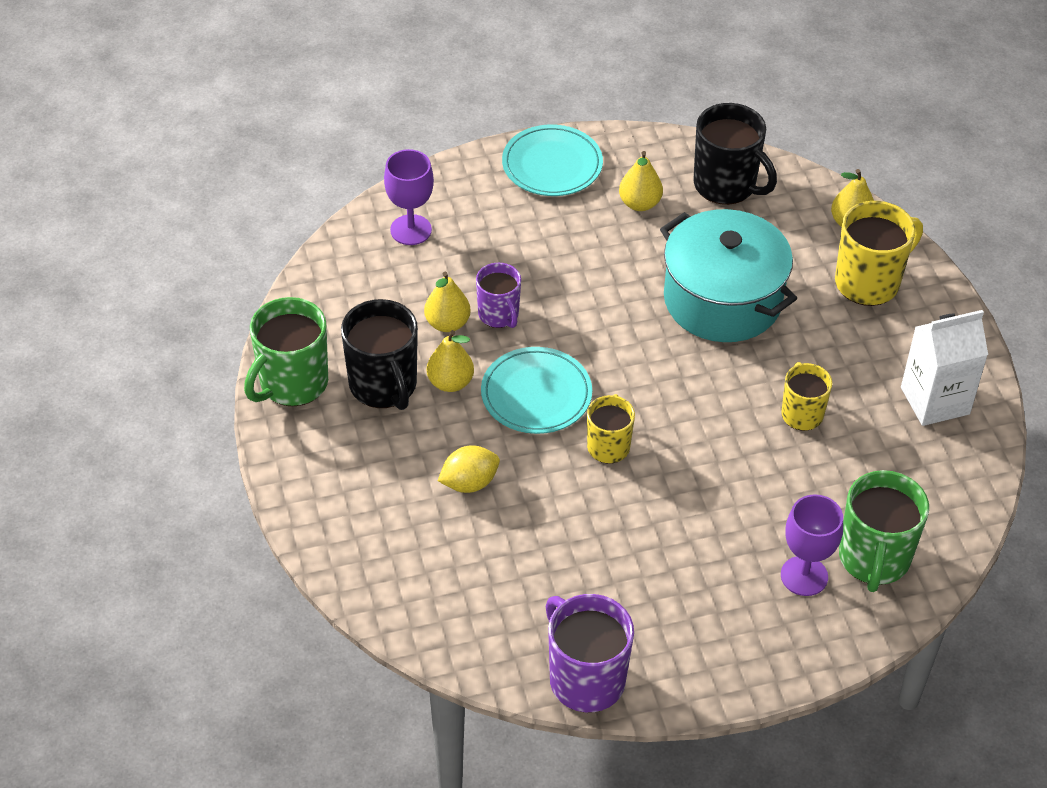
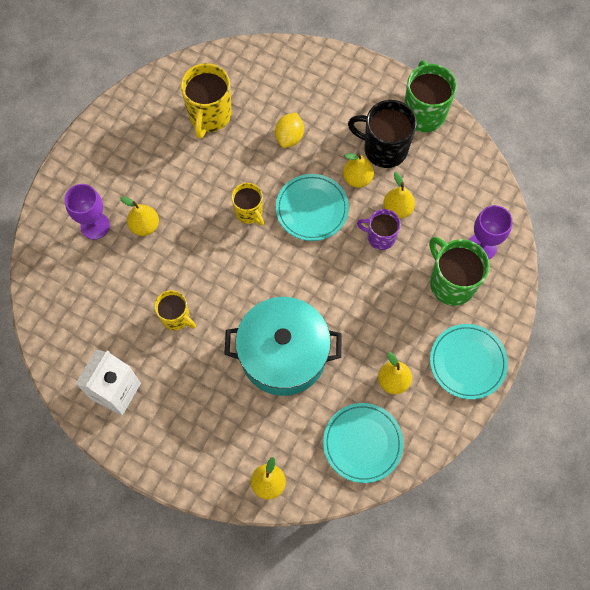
camera: 135 degrees right, 20 degrees up
(585, 679) = (144, 95): purple mug -> none
(726, 185) = (362, 443): black mug -> turquoise plate
(743, 528) = (145, 226): none -> yellow pear
(869, 282) = (219, 445): yellow mug -> yellow mug (210, 116)
(874, 559) = (70, 264): green mug -> green mug (451, 283)

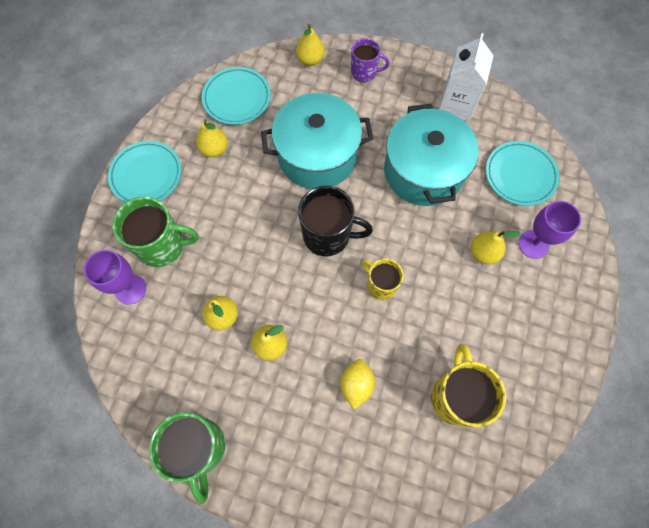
camera: 170 degrees right, 0 degrees up
(176, 318) = (423, 171): yellow mug -> turquoise pot
(312, 209) = (315, 300): turquoise plate -> turquoise plate (520, 175)
(380, 237) = (239, 281): purple mug -> purple mug (364, 73)
(384, 149) = (244, 388): black mug -> black mug (328, 236)
(451, 283) = (163, 246): green mug -> green mug turned 45 degrees counterclockwise

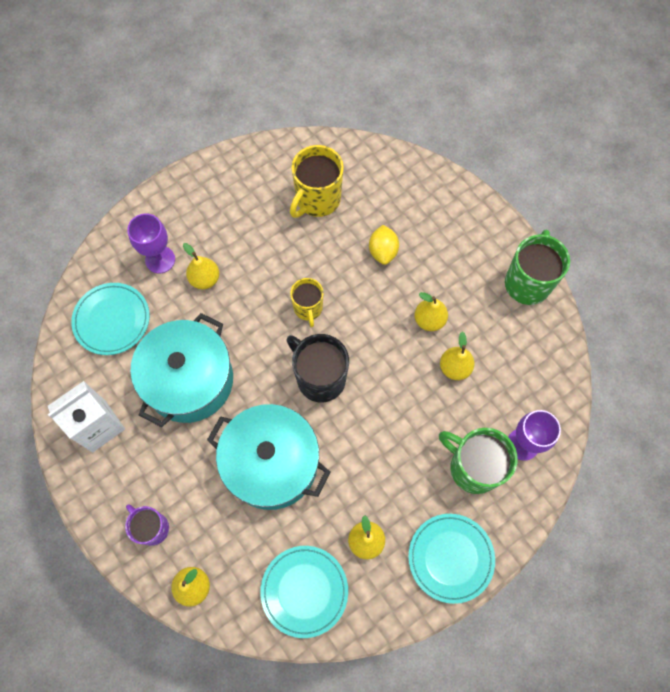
camera: 145 degrees left, 0 degrees up
(356, 385) = (383, 251): yellow lemon -> yellow lemon turned 45 degrees counterclockwise

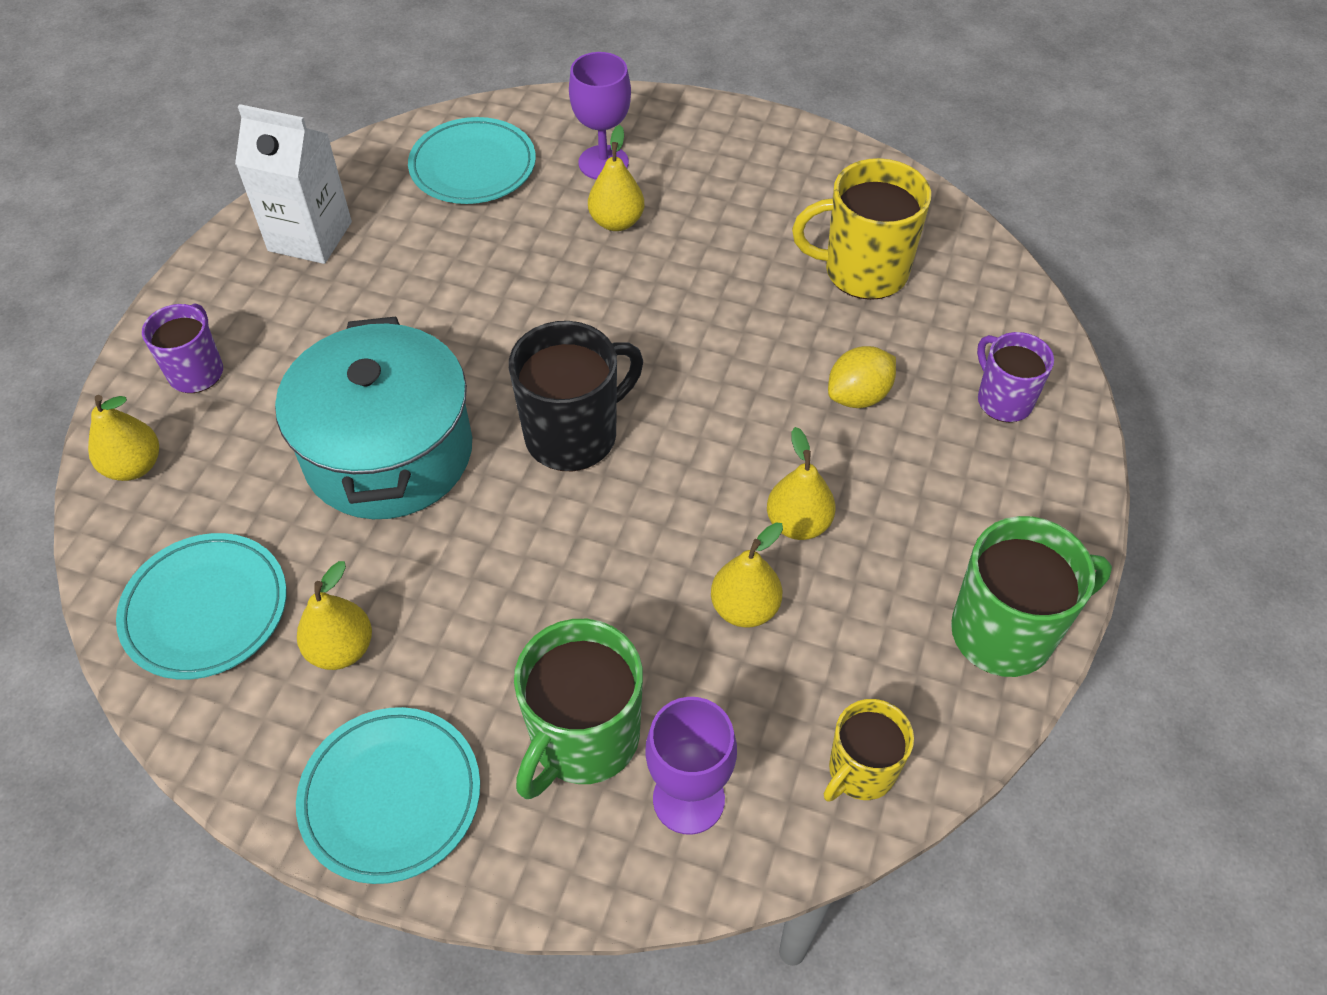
camera: 55 degrees right, 15 degrees down
(189, 380) = (448, 289): turquoise pot -> none
(308, 308) = (676, 358): yellow mug -> yellow mug (860, 771)
(320, 378) = (574, 434): black mug -> black mug turned 45 degrees clockwise
(425, 200) = (1003, 400): none -> purple mug
(473, 467) = (583, 739): green mug -> green mug turned 150 degrees counterclockwise

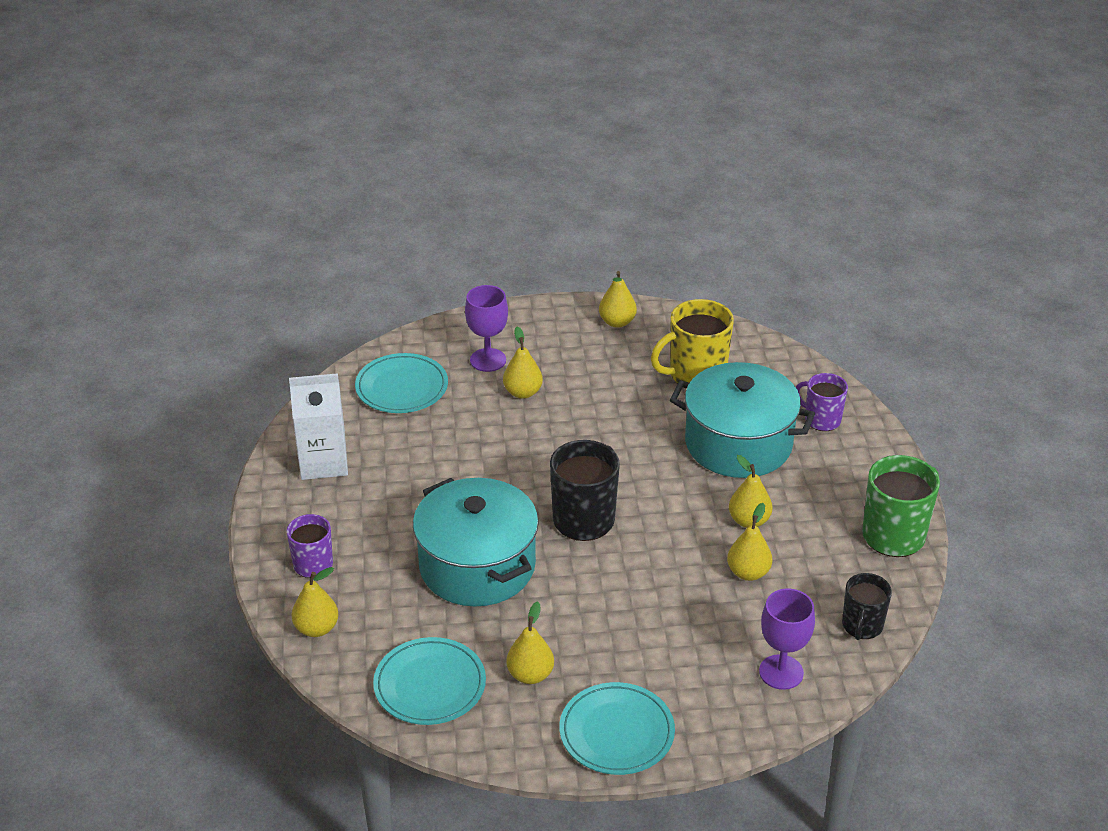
camera: 25 degrees left, 15 degrees down
(583, 739) = (704, 666): green mug -> none
(804, 162) = (617, 322): none -> yellow pear
(858, 396) = (738, 443): yellow lemon -> turquoise pot
(860, 771) = (862, 626): yellow mug -> black mug

